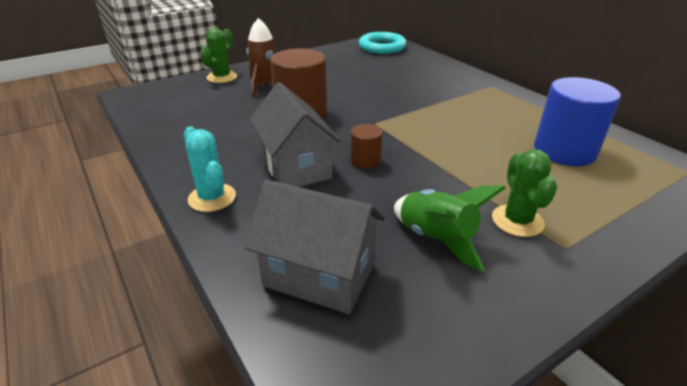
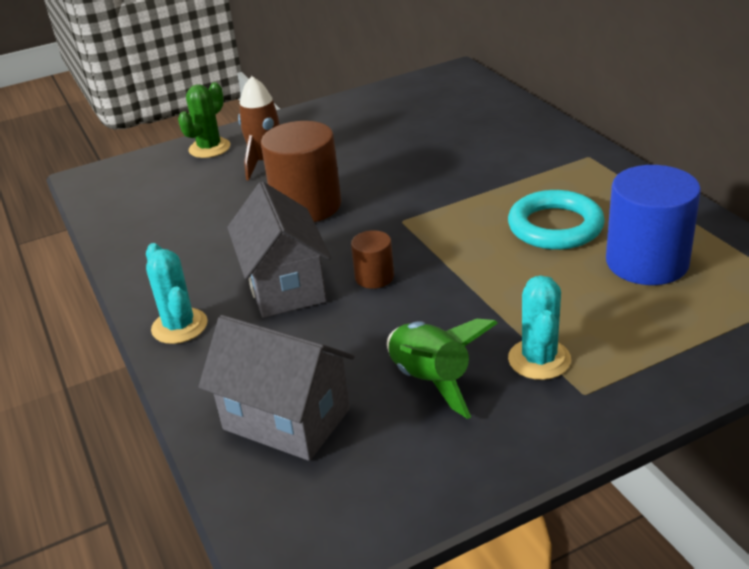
camera: 10 degrees right, 0 degrees up
(382, 47) = (449, 87): turquoise ring -> turquoise ring (555, 226)
(517, 221) = (539, 359): green cactus -> turquoise cactus

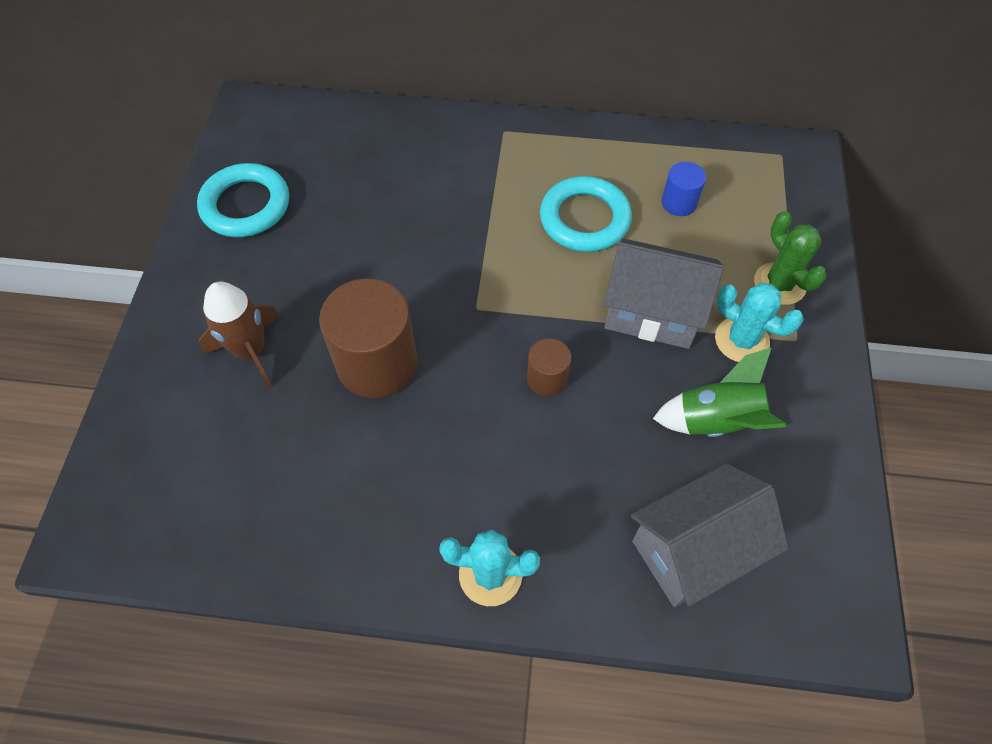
camera: 60 degrees left, 25 degrees up
(209, 148) = (157, 385): green cactus -> green cactus (779, 284)
(285, 286) = (500, 452): grey house -> grey house (652, 313)
(376, 108) = (246, 205): none -> turquoise ring
(647, 262) = (679, 203): blue cylinder -> blue cylinder, size x0.50

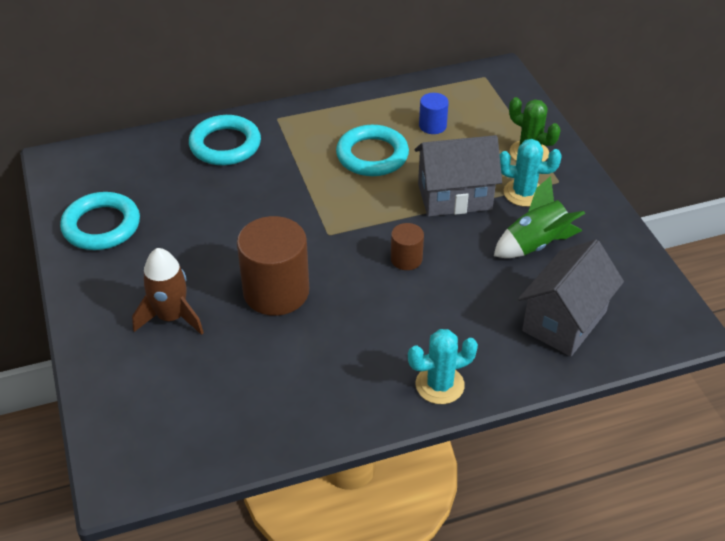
camera: 25 degrees left, 15 degrees down
(428, 147) = (225, 145): none -> turquoise ring

